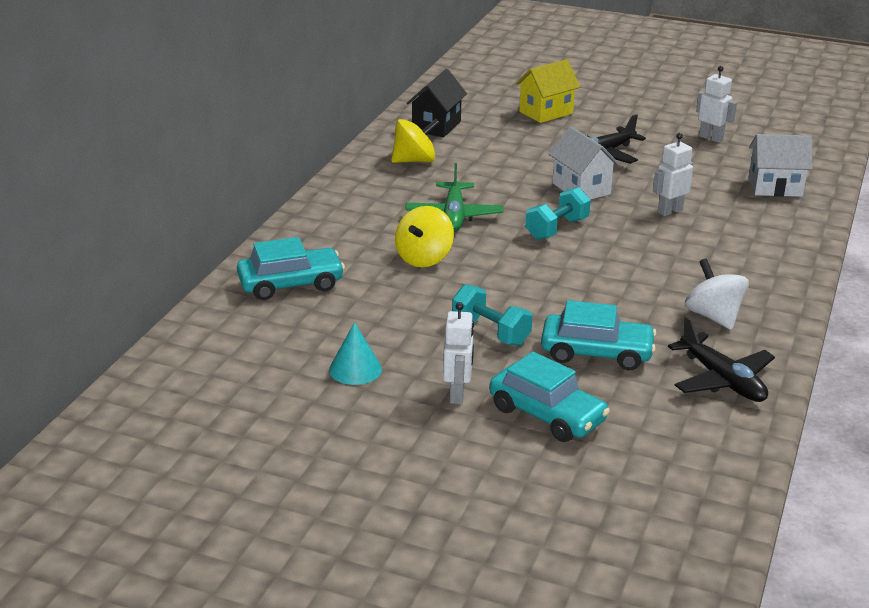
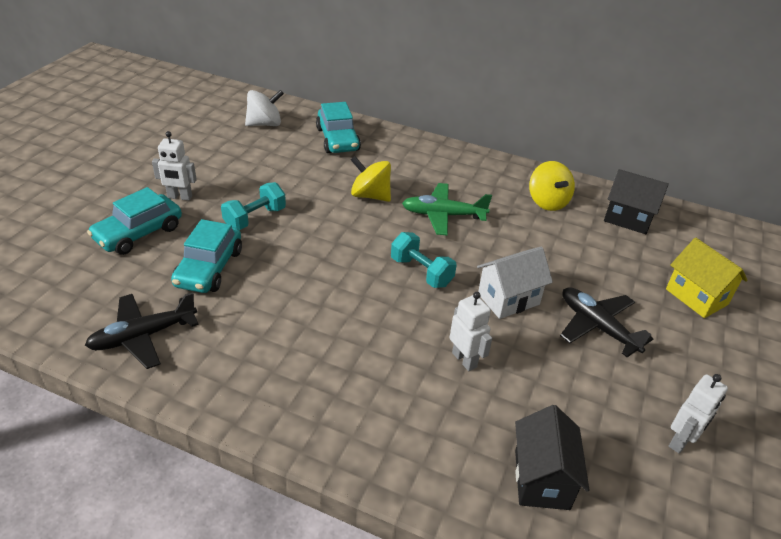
camera: 90 degrees right, 10 degrees up
(355, 369) = (225, 160): turquoise cone -> none
(713, 317) = (246, 352): white spinning top -> white spinning top (265, 124)
(775, 187) = (541, 479): white house -> black house

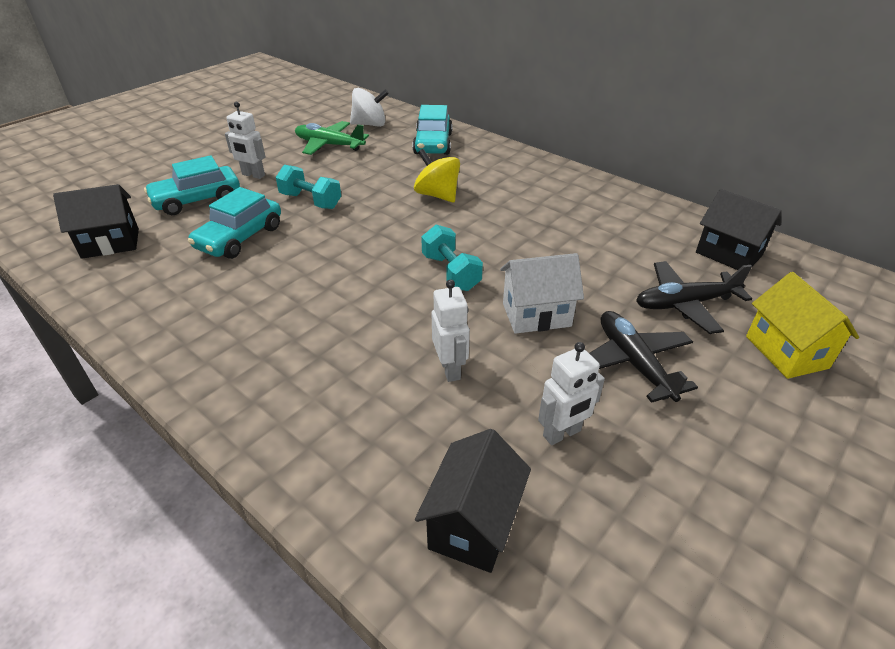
camera: 20 degrees right, 0 degrees up
(78, 295) = (110, 243): none -> black house
(142, 336) = (140, 287): black plane -> black plane (684, 304)
(255, 218) = (310, 201): turquoise dumbbell -> turquoise dumbbell turned 60 degrees clockwise
(443, 215) = (505, 222): green plane -> green plane (329, 145)
(547, 202) = (634, 224): yellow spinning top -> none
(681, 441) = (688, 523): white robot -> white robot (562, 433)

